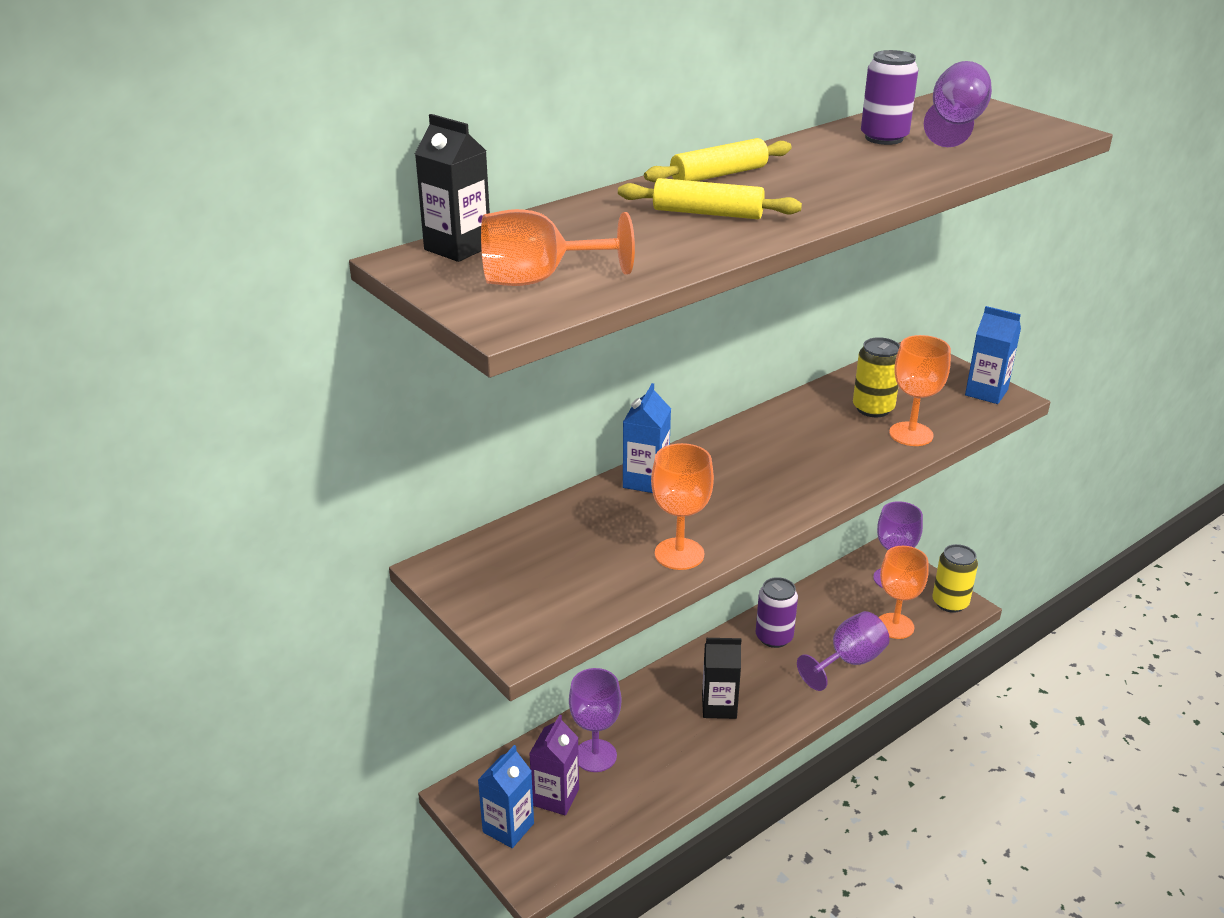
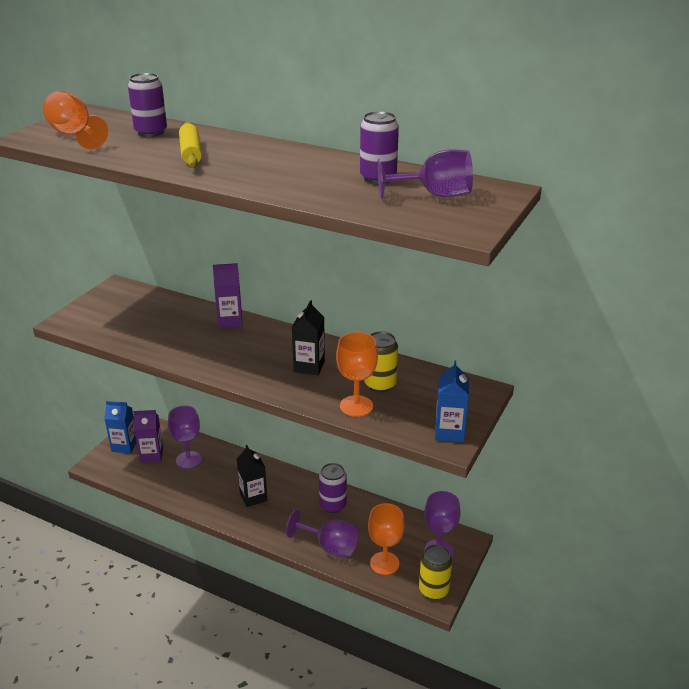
camera: 65 degrees right, 0 degrees up
(458, 248) = (106, 116): black carton -> black carton (309, 366)
(585, 227) = (151, 132): none -> purple can
(646, 481) = (230, 321): blue carton -> purple carton
(679, 554) = (161, 347): orange goblet -> none
(719, 175) = (258, 146): yellow rolling pin -> none

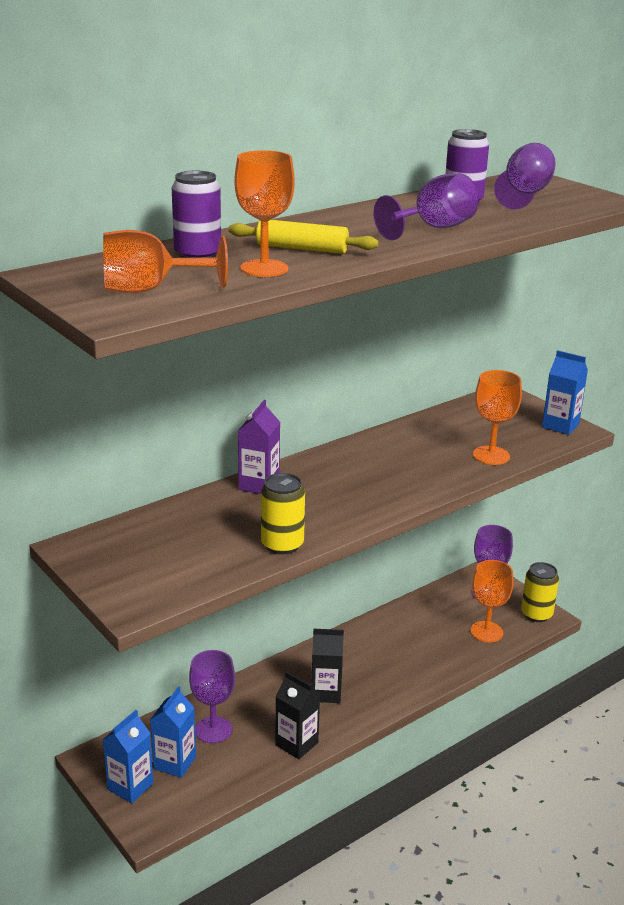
camera: 65 degrees left, 5 degrees down
(138, 151) = (264, 268): none -> orange goblet
(151, 455) = (174, 763): purple carton -> blue carton
(309, 366) = (400, 462): black carton -> black carton (296, 744)
(330, 547) = (443, 659): purple goblet -> purple goblet (434, 228)
(333, 505) = (380, 638): purple can -> none
(380, 384) = (461, 435): yellow can -> yellow can (282, 545)

